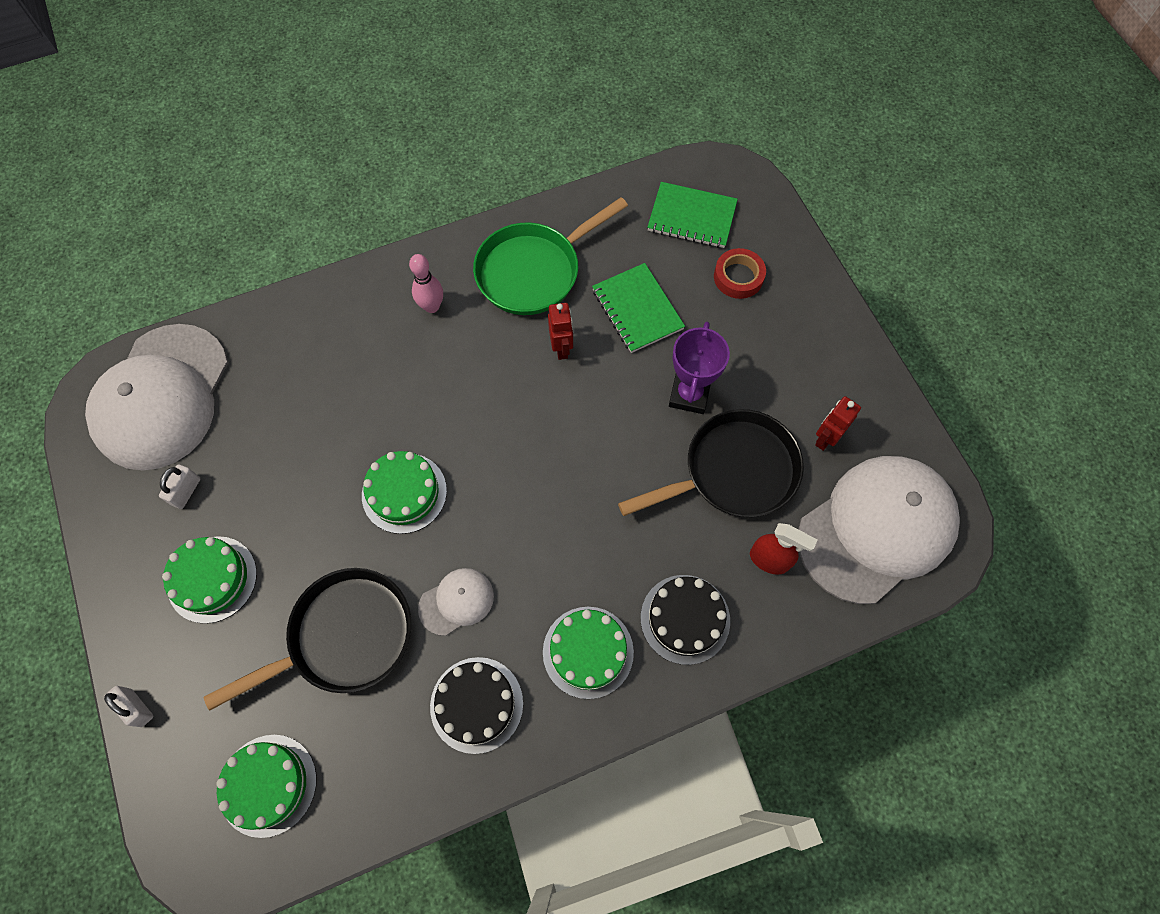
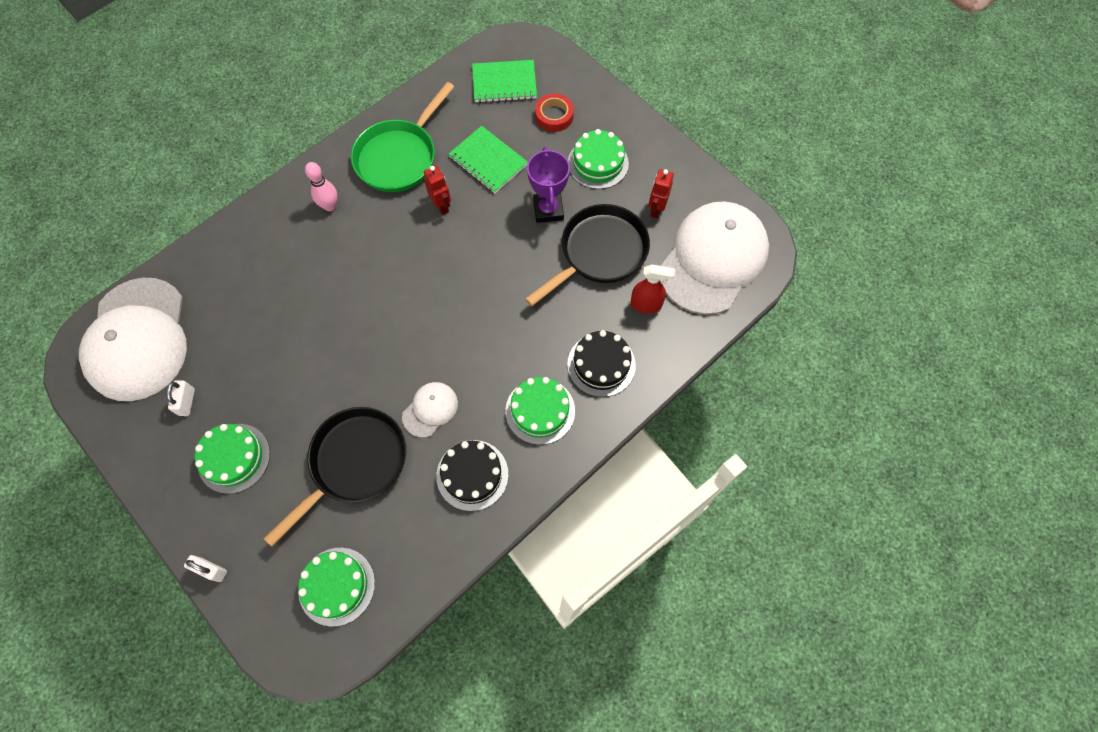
camera: 20 degrees left, 0 degrees up
(404, 493) = (360, 346): green cake -> green cake (598, 163)

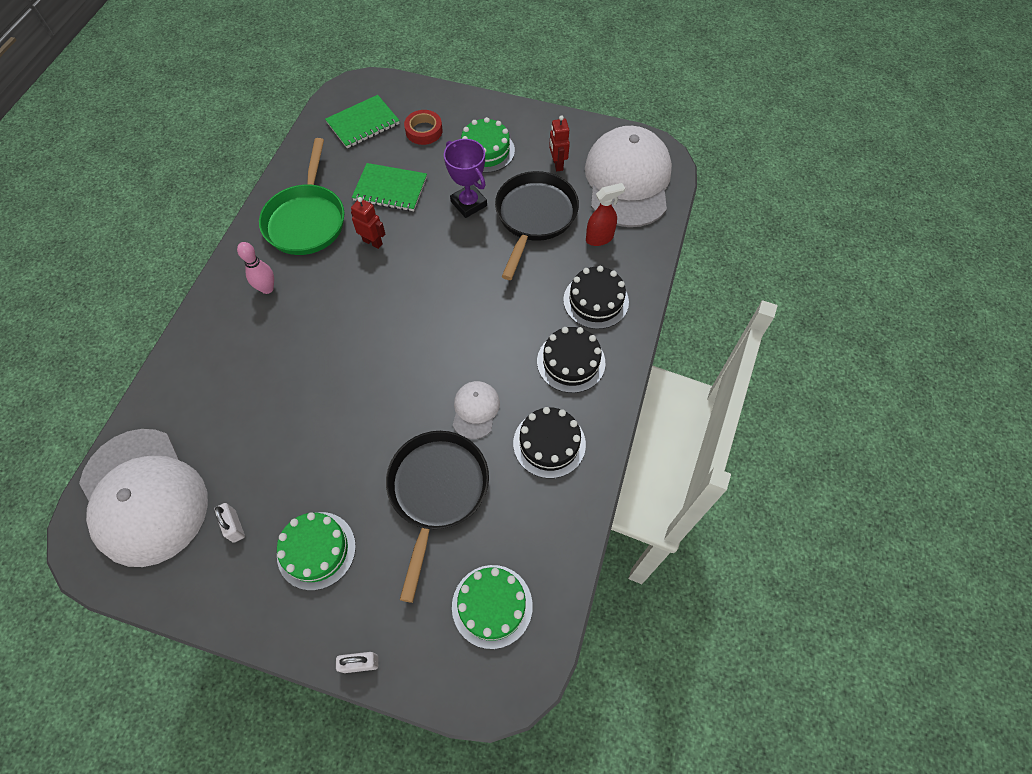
camera: 30 degrees left, 5 degrees down
(540, 411) = (571, 362): green cake -> black cake

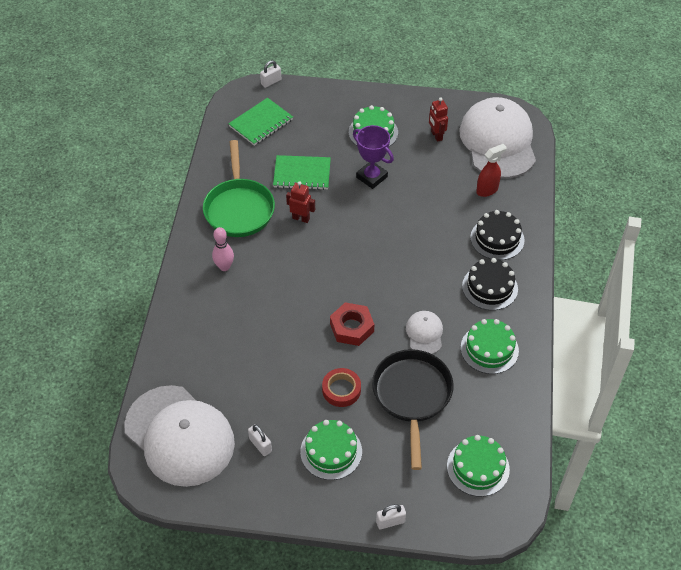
camera: 10 degrees left, 10 degrees down
(389, 78) = (271, 82): none -> white padlock
(390, 388) = (351, 327): none -> red nut
(424, 131) = (315, 122): red tape -> red tape (341, 390)
(534, 217) = (429, 180): black pan -> none
(549, 443) = (489, 349): black cake -> green cake

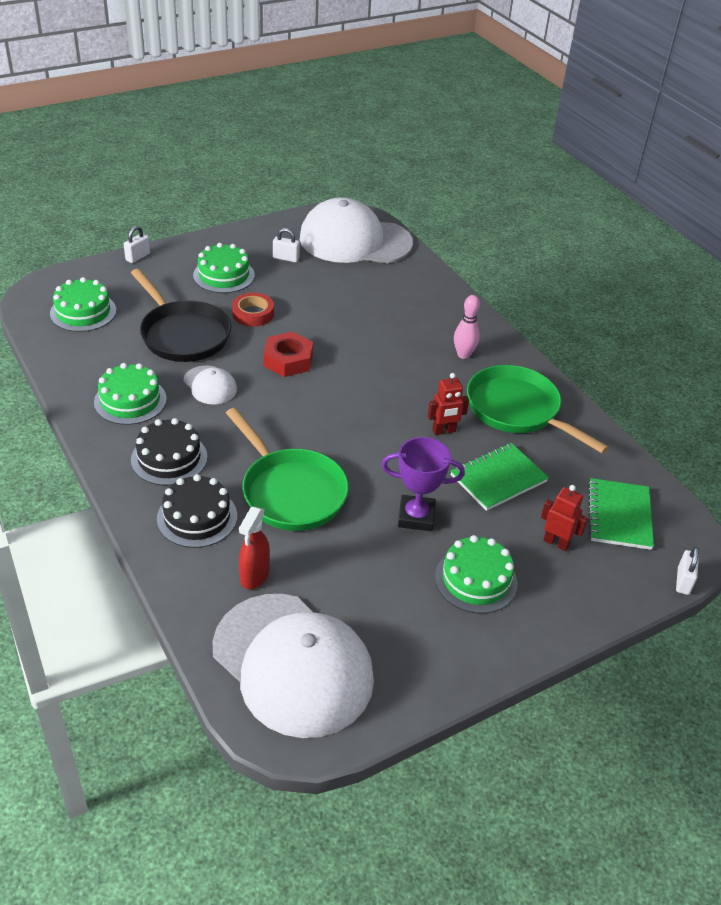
camera: 140 degrees right, 10 degrees down
(430, 227) = (290, 491): none -> green pan
(436, 136) = (388, 623): red robot -> red robot (556, 543)

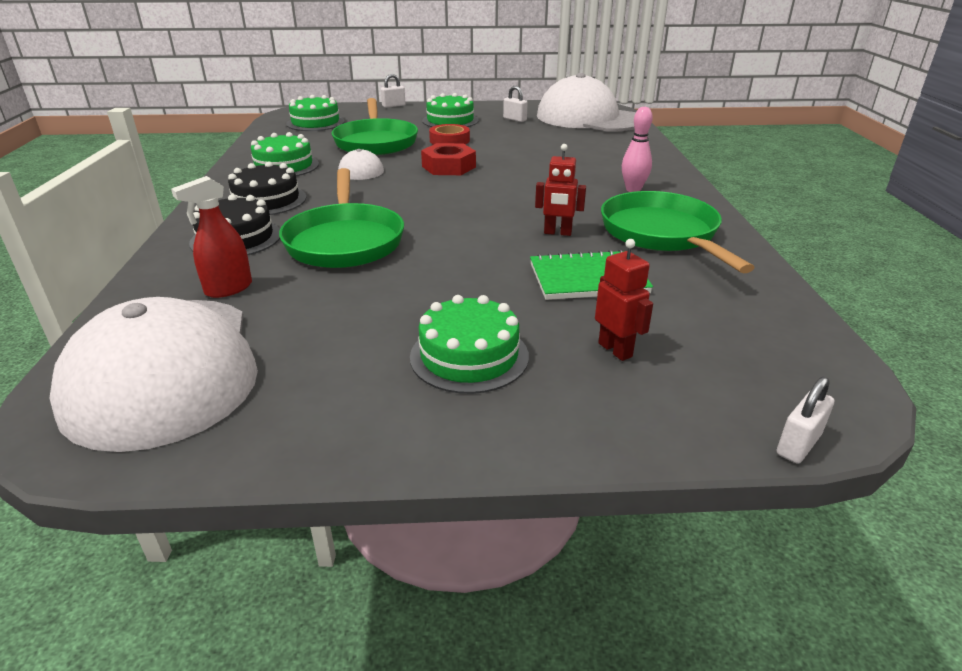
camera: 30 degrees right, 10 degrees down
(183, 334) = (376, 142): black pan -> green pan
(416, 517) = (455, 286): purple trophy -> none
(619, 516) = (733, 346): green notebook -> none

